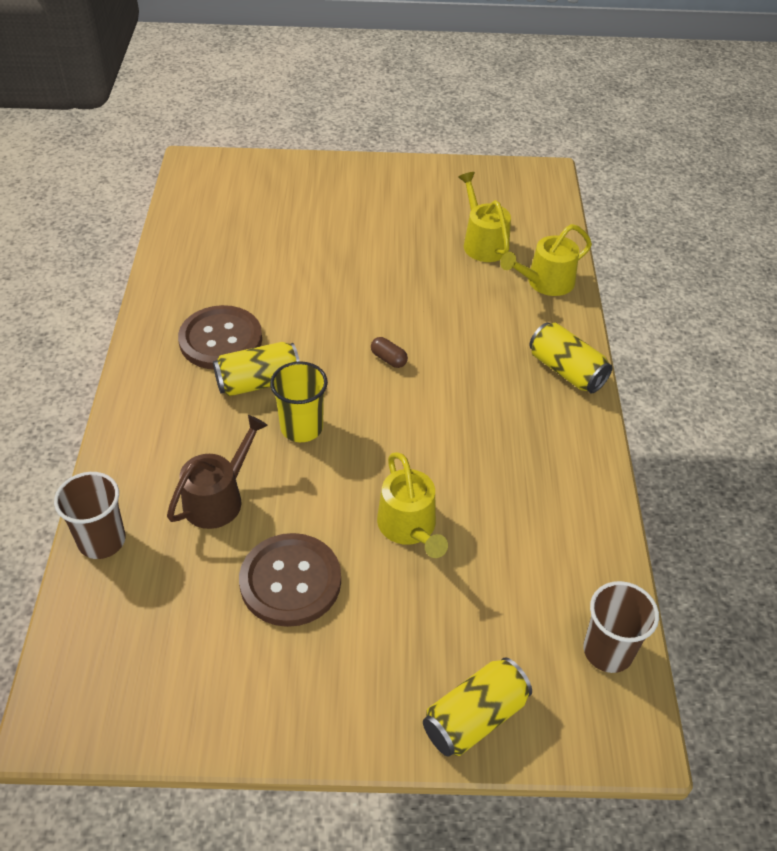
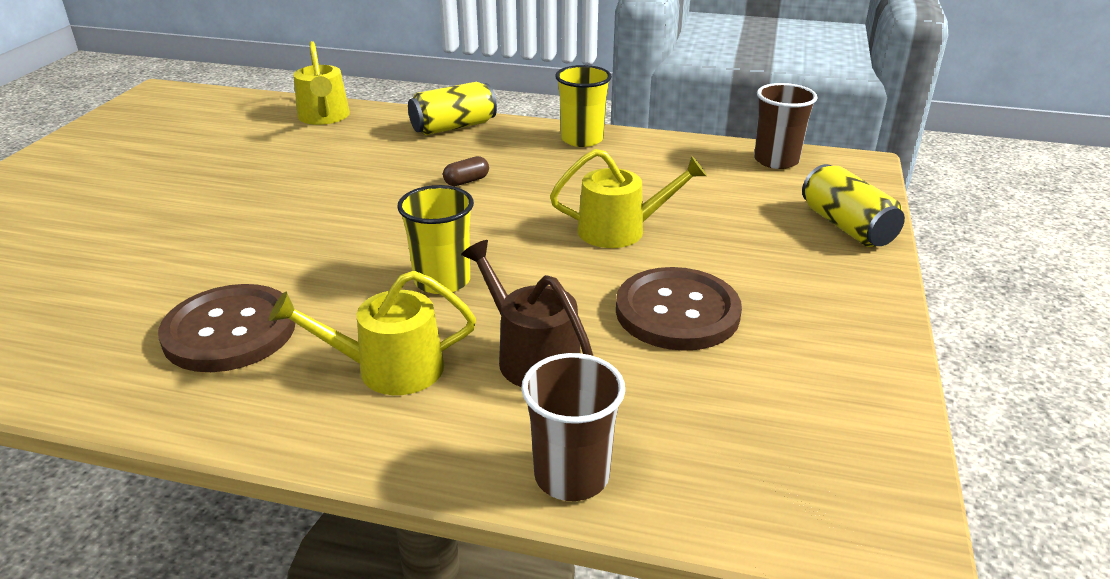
camera: 75 degrees left, 15 degrees down
(258, 382) = (341, 306): yellow can -> none
(388, 359) = (368, 212): brown capsule -> brown capsule (466, 181)
(483, 243) = (230, 137): yellow watering can -> yellow watering can (389, 369)
(584, 472) = (582, 139): none -> yellow cup

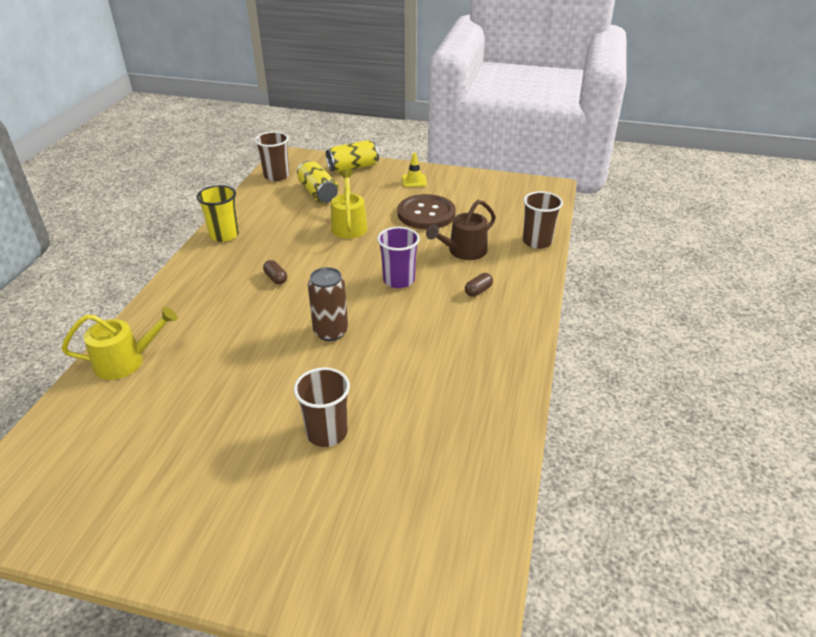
camera: 90 degrees left, 5 degrees up
(129, 233) = (327, 432): none -> brown cup
(230, 331) = (451, 351): brown button -> none
(325, 227) = (331, 332): none -> brown can
(389, 369) = (478, 291): yellow watering can -> brown capsule
(442, 281) = (398, 280): yellow cup -> purple cup
(453, 127) = (180, 289): yellow can -> yellow can (318, 193)
(820, 298) = (414, 181): none -> yellow traffic cone

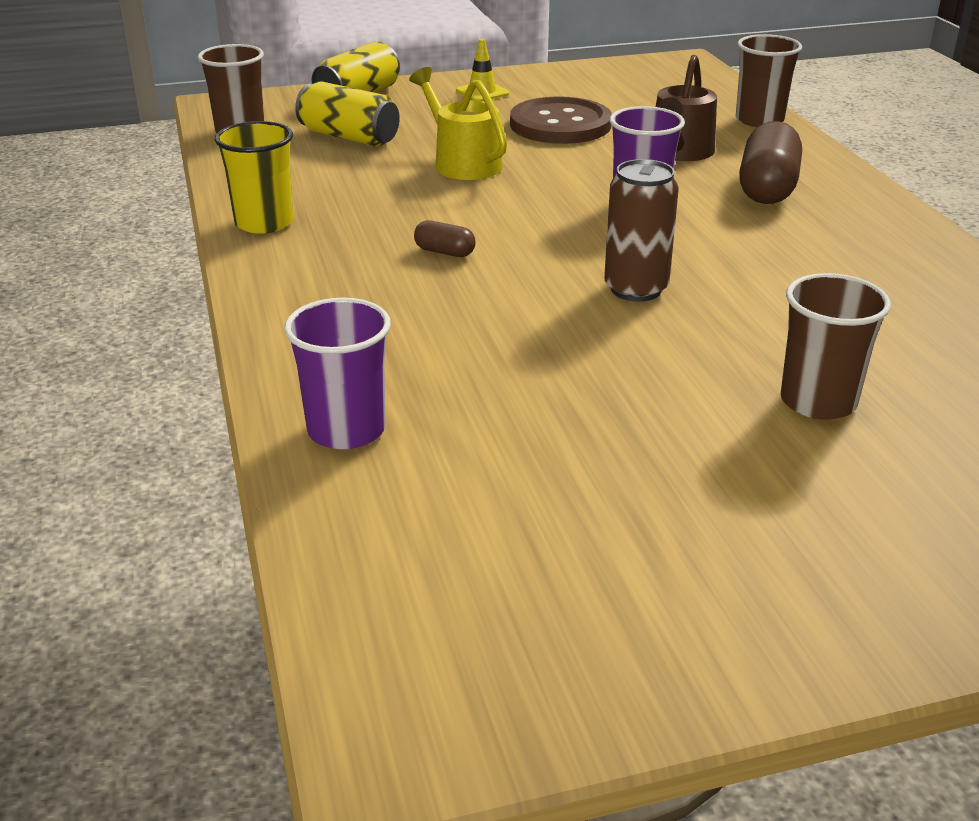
camera: 30 degrees left, 5 degrees down
(126, 361) = (346, 430): yellow watering can -> purple cup
(478, 291) = (767, 188): brown capsule -> brown capsule, size x2.09

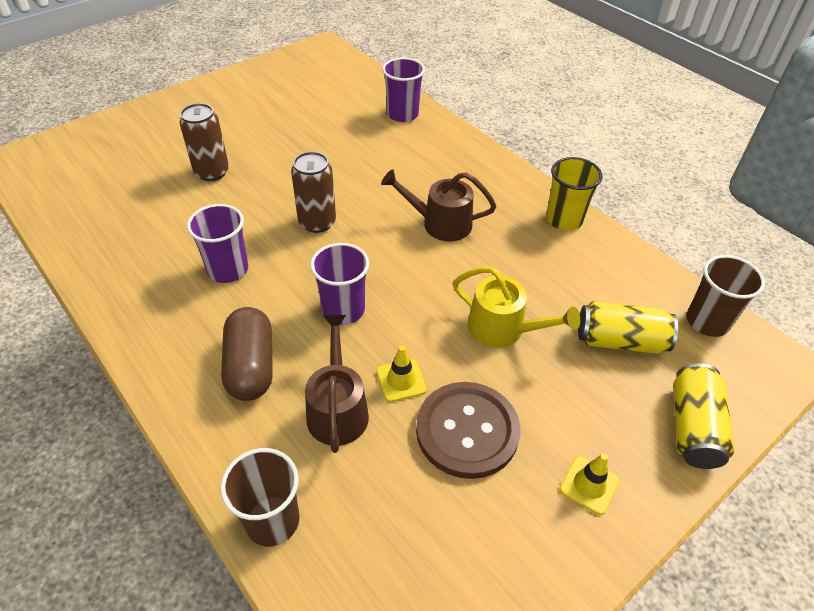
camera: 155 degrees right, 15 degrees up
(444, 252) = (440, 223): brown capsule -> brown watering can
(603, 155) = (401, 380): none -> yellow traffic cone
(791, 265) = (228, 270): none -> purple cup
(818, 402) = (212, 172): brown cup -> brown can

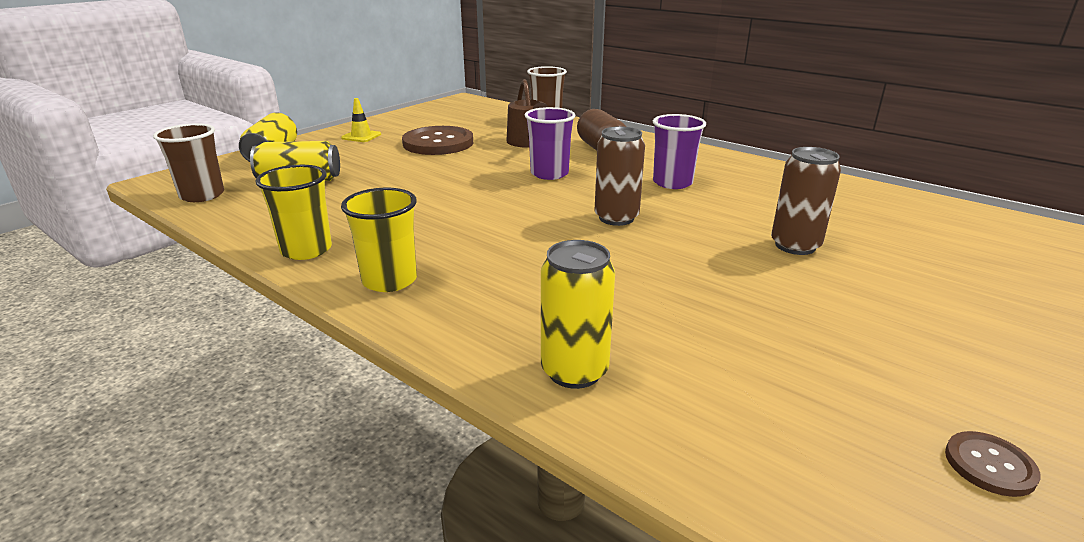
camera: 170 degrees right, 20 degrees down
(271, 66) = (989, 465): none -> brown button
(401, 380) = (488, 153): yellow traffic cone -> none
(402, 114) = (574, 371): purple cup -> yellow can
(440, 223) = (470, 231): brown watering can -> none
(497, 181) = (389, 280): none -> yellow cup
(502, 329) = (405, 177): yellow watering can -> none

